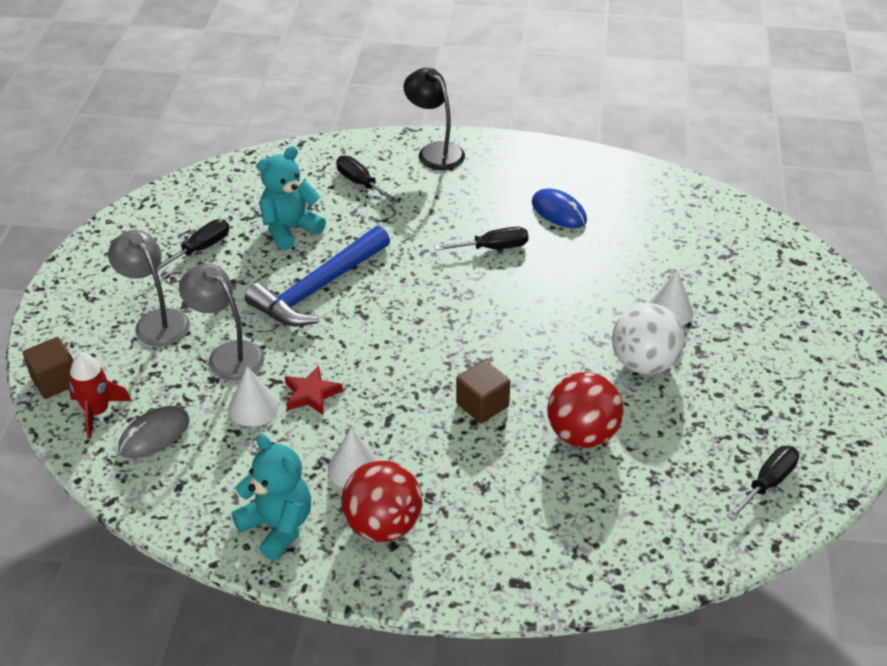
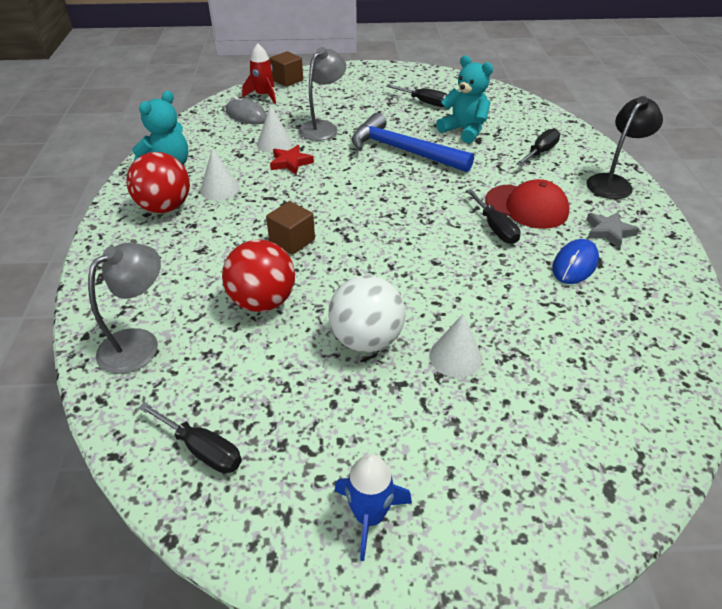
camera: 80 degrees right, 0 degrees up
(156, 321) = (347, 99): grey lamp -> grey lamp (139, 343)
(461, 218) = (526, 206): none -> red cap
(515, 178) = (608, 232): none -> grey star
(825, 385) = (369, 516): none -> blue rocket

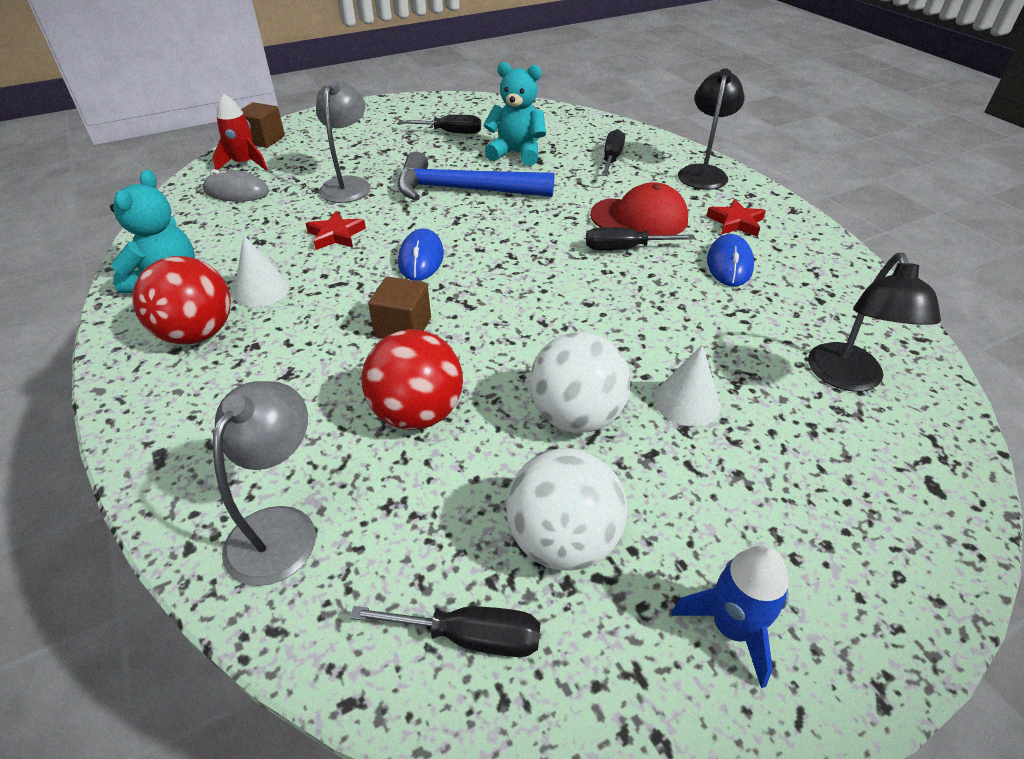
camera: 25 degrees left, 0 degrees up
(274, 143) = (298, 217): white cone -> none
(298, 416) = (563, 541): none -> white ball
(337, 195) = (421, 258): none -> blue mouse
(495, 228) = (624, 248): black screwdriver -> black screwdriver turned 135 degrees clockwise
(604, 385) = (848, 378): none -> black lamp
(608, 232) = (735, 222): grey star -> red star

